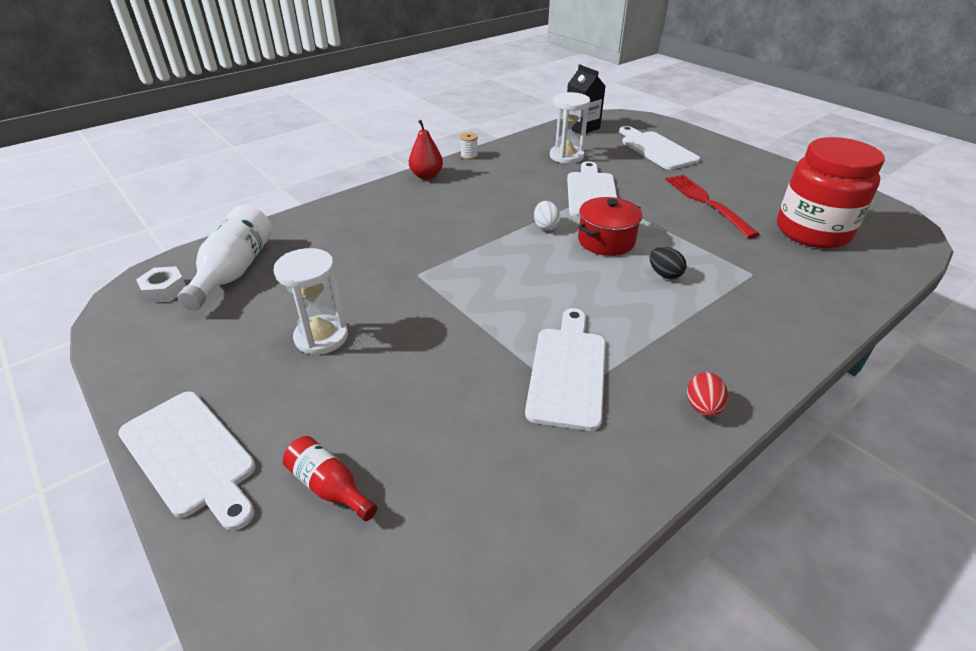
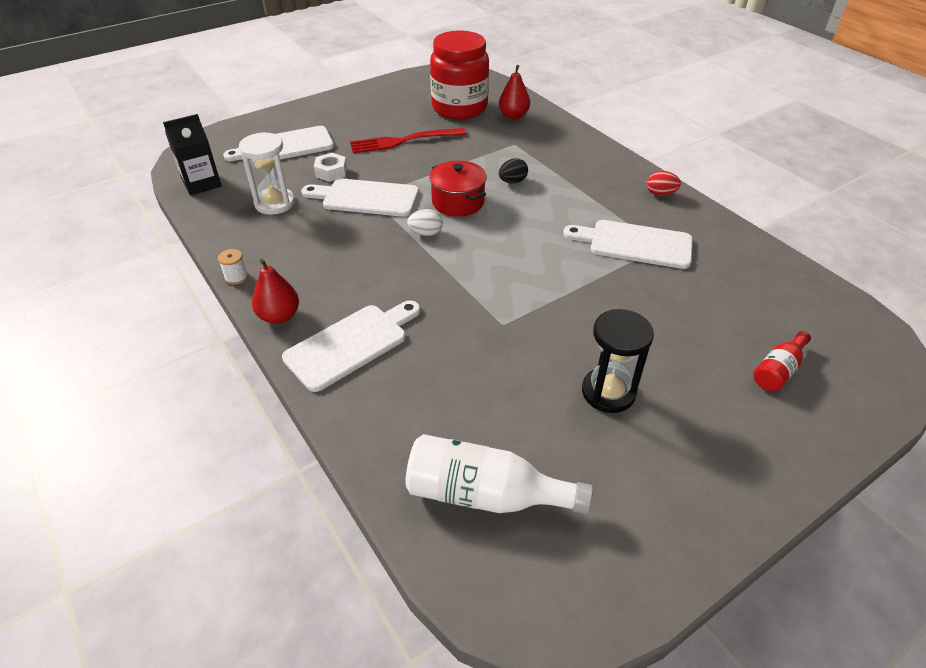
camera: 85 degrees left, 5 degrees up
(164, 290) = (526, 570): white nut -> white nut (331, 172)
(190, 455) = (777, 468): white cutting board -> white cutting board (351, 344)
(321, 337) = (608, 392): white hourglass -> black hourglass
(828, 272) = (513, 116): none -> red pear

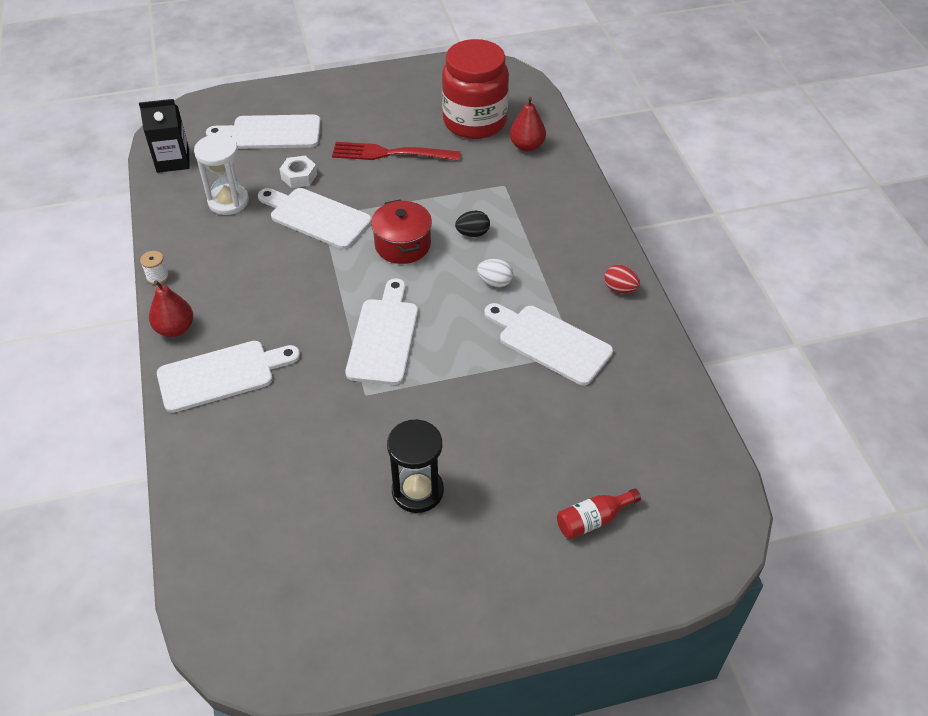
camera: 20 degrees right, 5 degrees up
(426, 233) = (351, 274): white egg -> white egg (495, 282)
(485, 494) = (256, 547): white bottle -> none
(488, 274) = (384, 337): none -> white cutting board

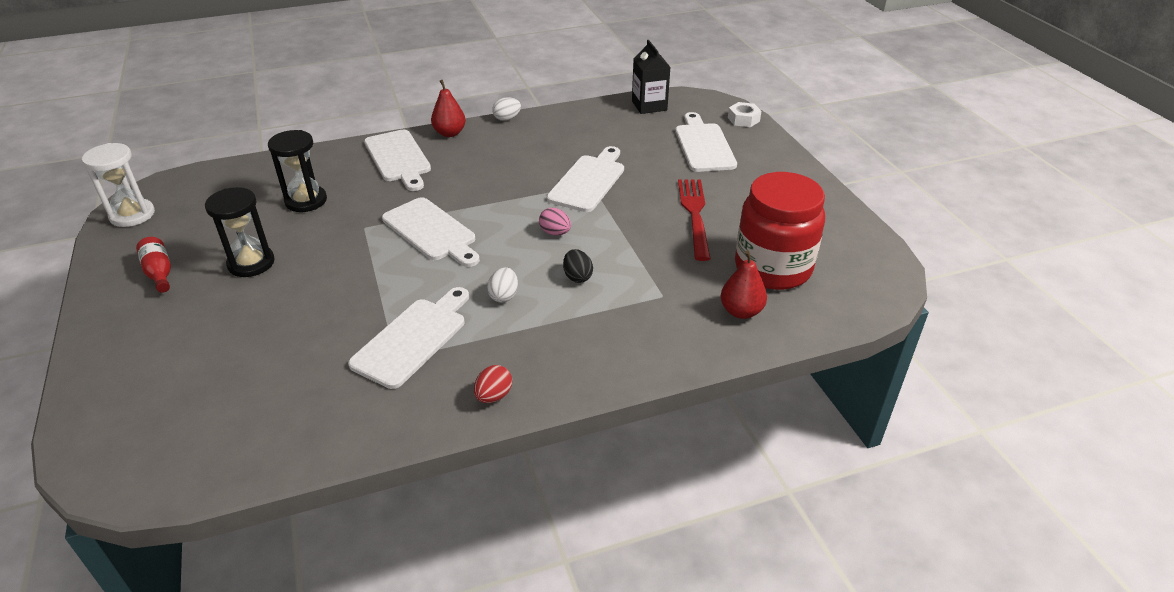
camera: 85 degrees right, 10 degrees down
(157, 277) = (507, 118): white spool -> white egg
(228, 201) = (601, 136): white hourglass -> white hourglass (132, 215)
(297, 457) = (306, 201): none -> black hourglass
(299, 176) = (644, 166): white nut -> white nut (743, 119)
(384, 337) = (431, 231): white cutting board -> white cutting board turned 45 degrees clockwise
(403, 245) = (555, 233): red pot -> pink egg
(593, 520) = (177, 373): red bottle -> red bottle (159, 273)

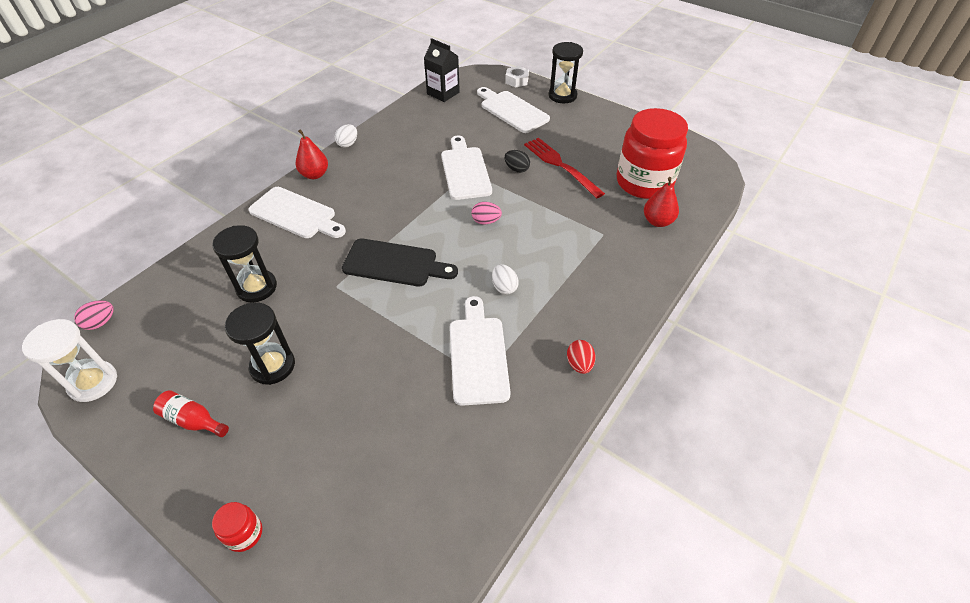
camera: 35 degrees left, 10 degrees up
(102, 367) = (244, 533): none -> red jar
(180, 177) = (101, 322): none -> pink egg
(431, 231) = (394, 263): white cutting board -> black cutting board
(577, 277) = (537, 247): black egg -> black egg (516, 169)
(779, 150) = (562, 95): none -> black hourglass

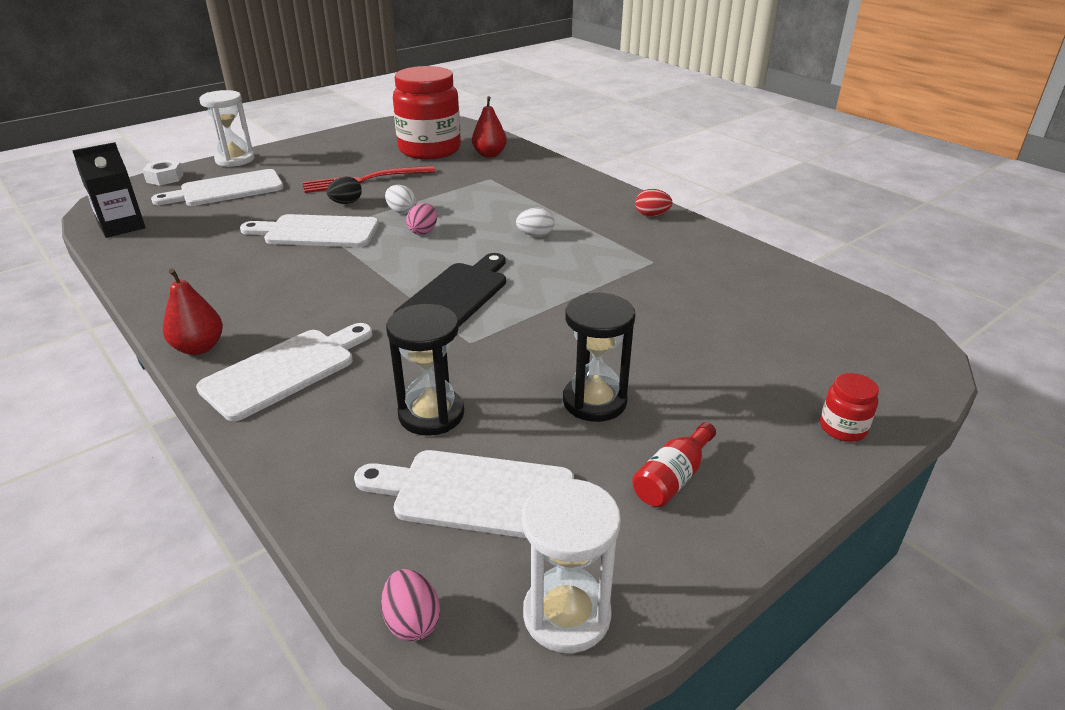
camera: 75 degrees left, 15 degrees down
(348, 144) = (151, 312): white egg -> white egg (401, 211)
(478, 355) = (624, 261): white cutting board -> white cutting board (475, 494)
(562, 95) = (235, 160): black hourglass -> white hourglass

